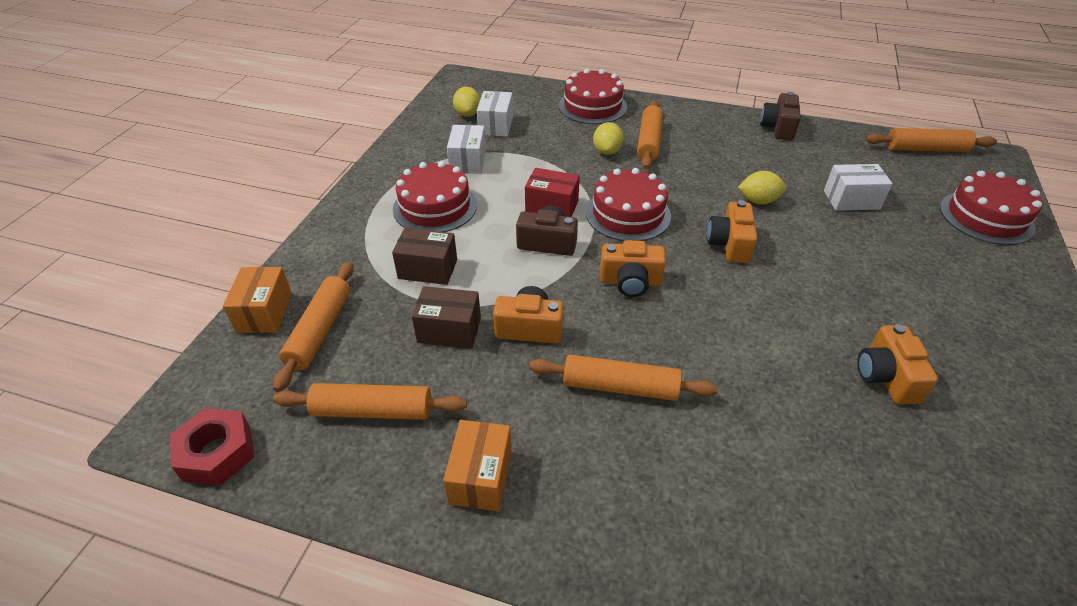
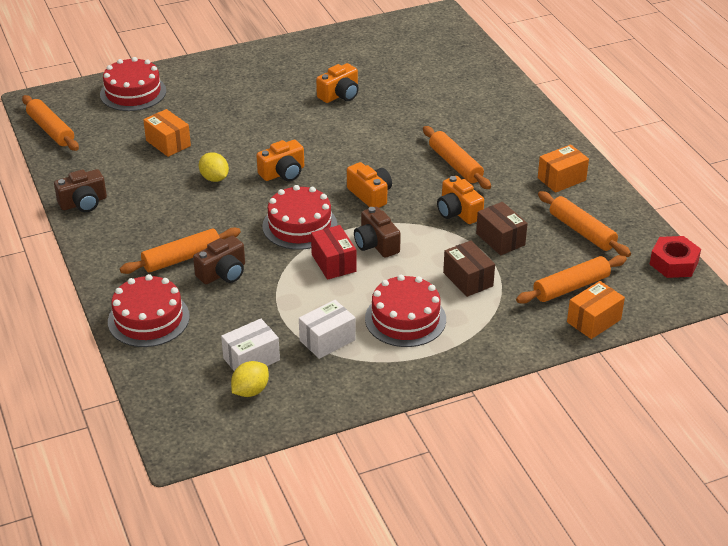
camera: 130 degrees left, 5 degrees down
(607, 151) = (223, 273): yellow lemon -> brown camera
(851, 200) = (168, 143): white box -> orange box

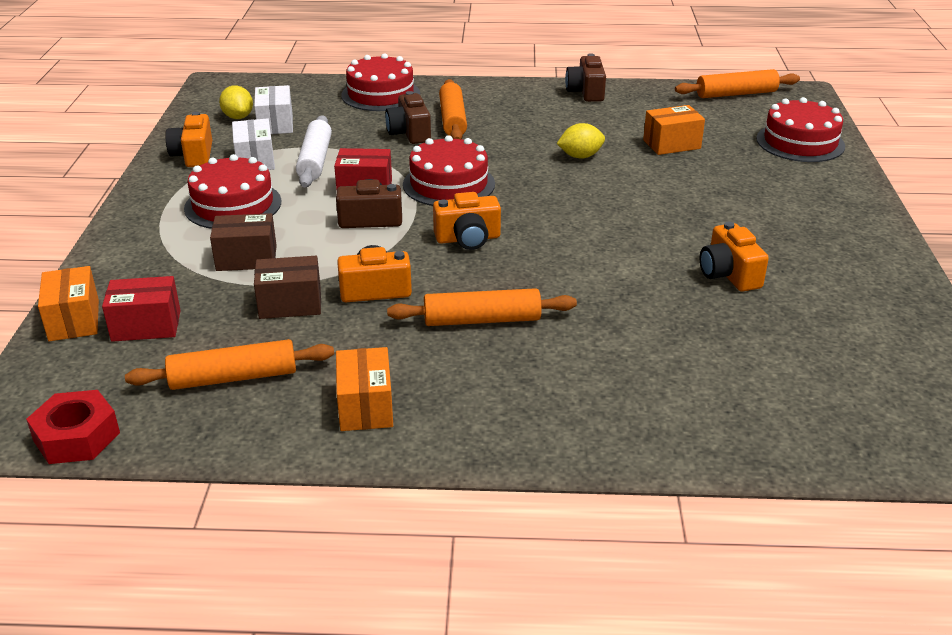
camera: 115 degrees right, 5 degrees down
(283, 173) = (560, 195): orange camera -> orange camera (193, 155)
(306, 306) = (315, 160): none -> white rolling pin
(571, 287) = (146, 326): orange rolling pin -> red box

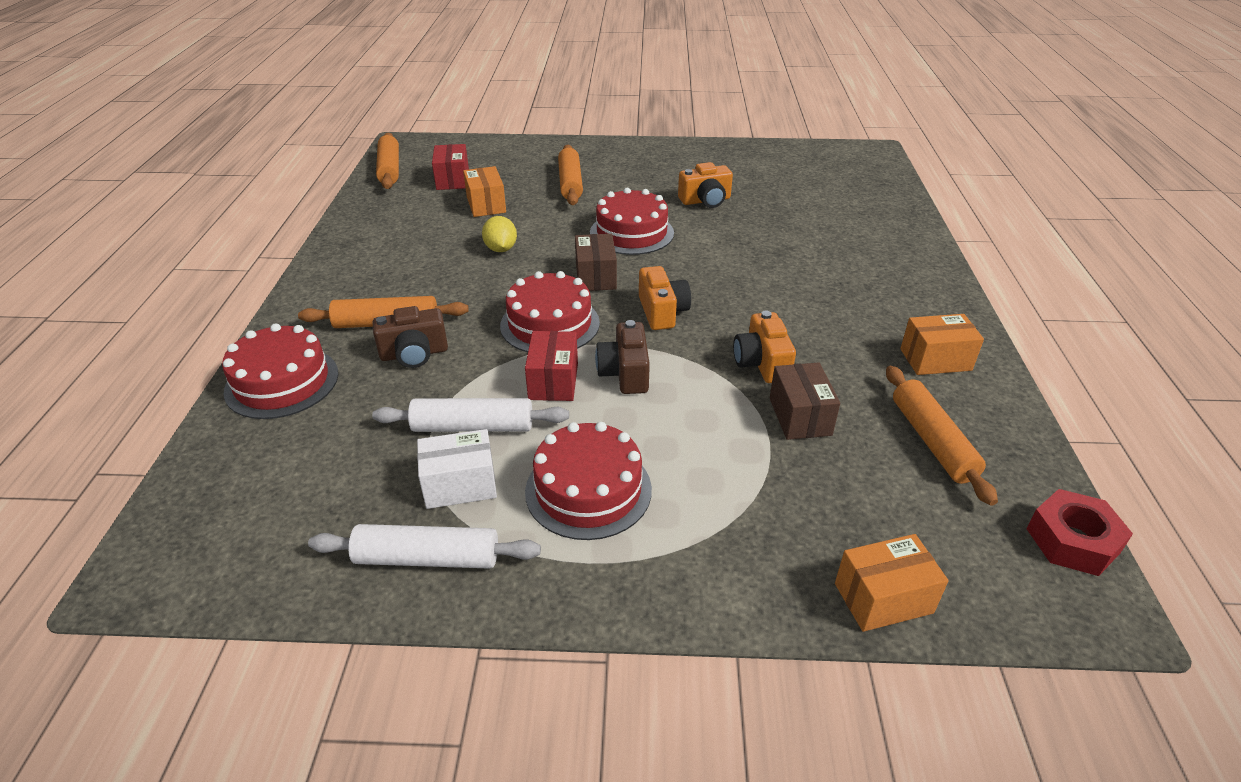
camera: 90 degrees left, 5 degrees up
(146, 326) = (872, 524): red box -> red box (452, 180)
(193, 155) = (427, 558): orange camera -> white rolling pin
(238, 117) = (299, 524): yellow lemon -> none
(246, 258) = (717, 460): brown box -> brown box (596, 277)
(275, 124) = (343, 477): white box -> none
(482, 320) = (795, 304): orange rolling pin -> orange rolling pin (570, 183)
(586, 92) = (348, 239): brown camera -> none
(800, 142) = (496, 154): red cake -> red cake (631, 233)

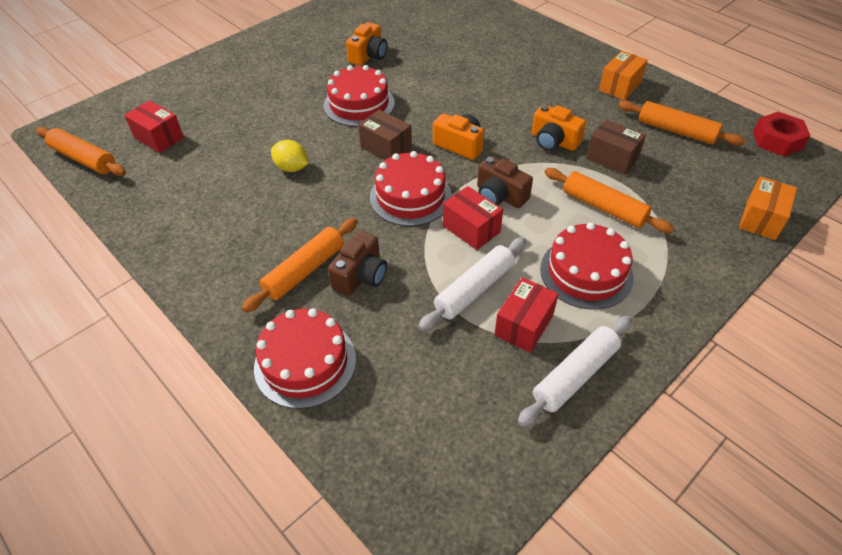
camera: 45 degrees left, 10 degrees up
(460, 485) = (524, 325): white box -> red box
(486, 205) = (222, 142): orange box -> none
(570, 183) = (257, 91): orange rolling pin -> orange rolling pin (603, 207)

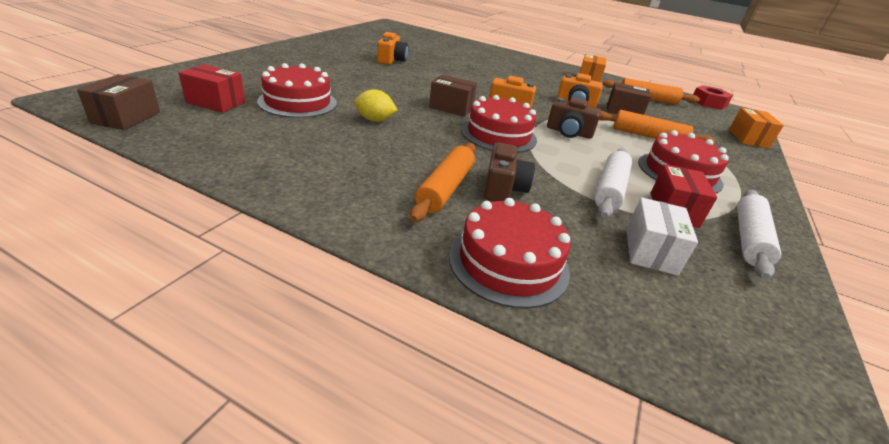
camera: 25 degrees left, 15 degrees down
(84, 159) = (126, 117): orange rolling pin -> brown box
(359, 104) = (406, 84): red cake -> red cake (298, 102)
(448, 372) = (650, 251): none -> white box
(471, 229) = (567, 152): red box -> none

